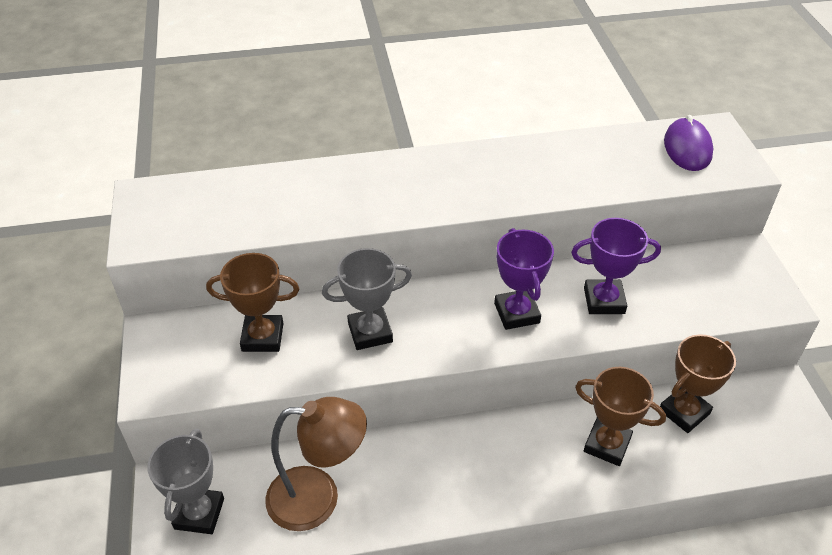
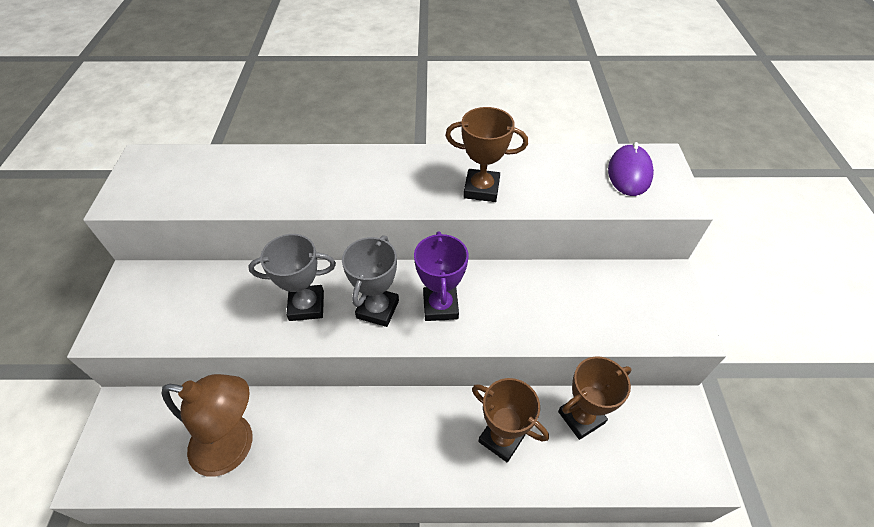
camera: 10 degrees right, 5 degrees up
(199, 513) = (132, 443): grey trophy -> grey trophy (377, 309)
(262, 337) = (215, 296): brown trophy -> brown trophy (481, 189)
(604, 301) = (523, 305): purple trophy -> none

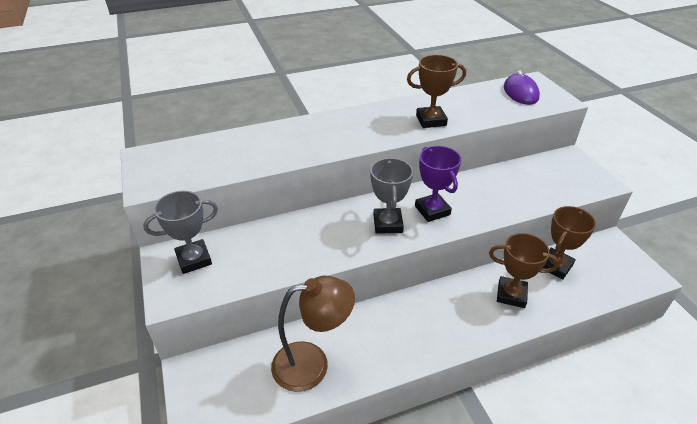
camera: 20 degrees left, 10 degrees down
(306, 306) = (331, 235): grey trophy -> grey trophy (194, 259)

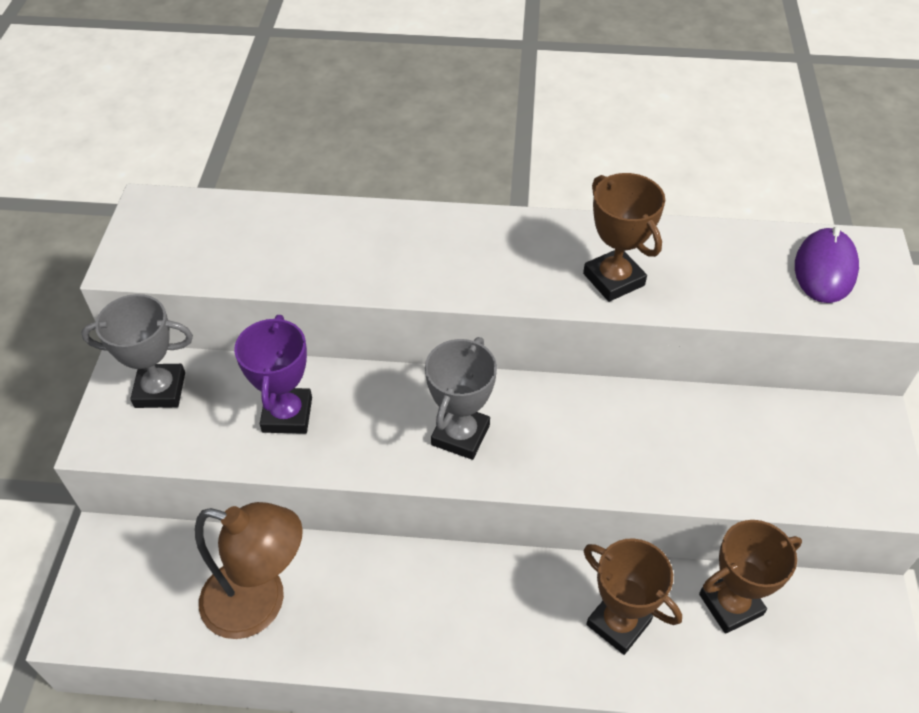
camera: 25 degrees right, 10 degrees up
(431, 120) = (613, 279): brown trophy -> brown trophy turned 45 degrees clockwise
(432, 210) = (546, 437): purple trophy -> purple trophy (287, 415)

